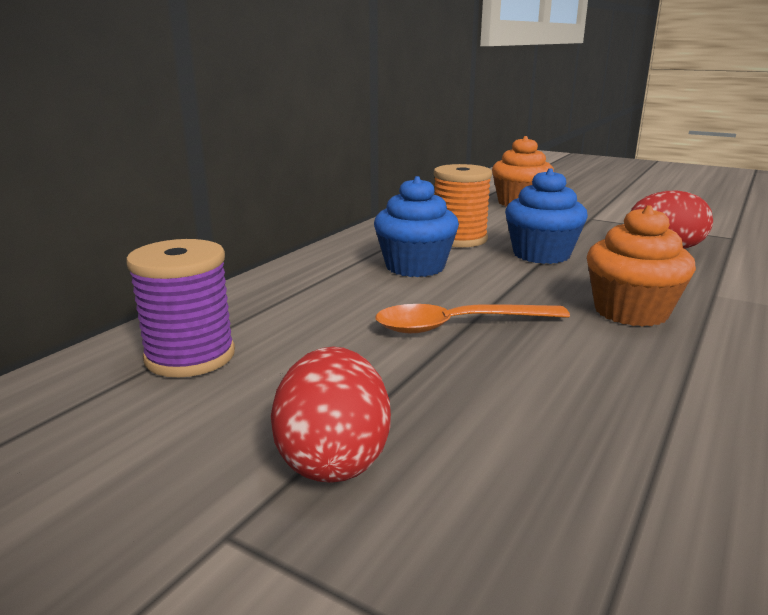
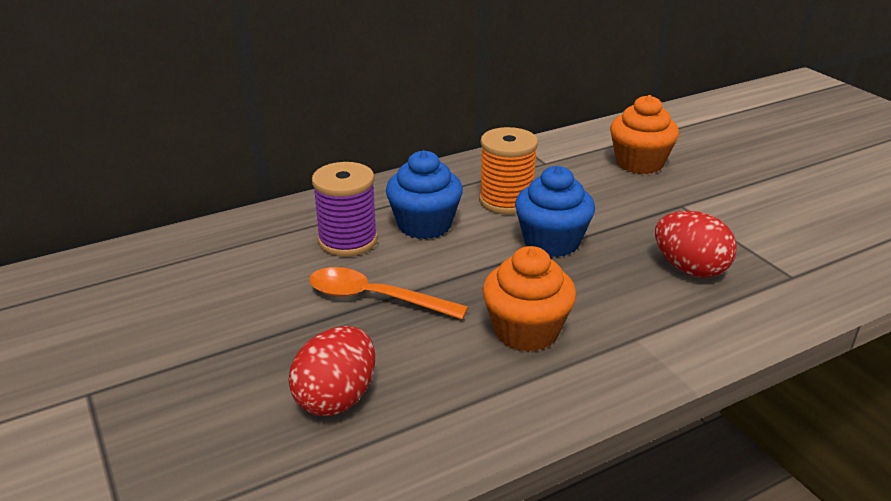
camera: 30 degrees right, 10 degrees up
(190, 356) = (183, 266): purple spool -> purple spool (348, 241)
(333, 459) = (178, 372): red egg -> red egg (336, 398)

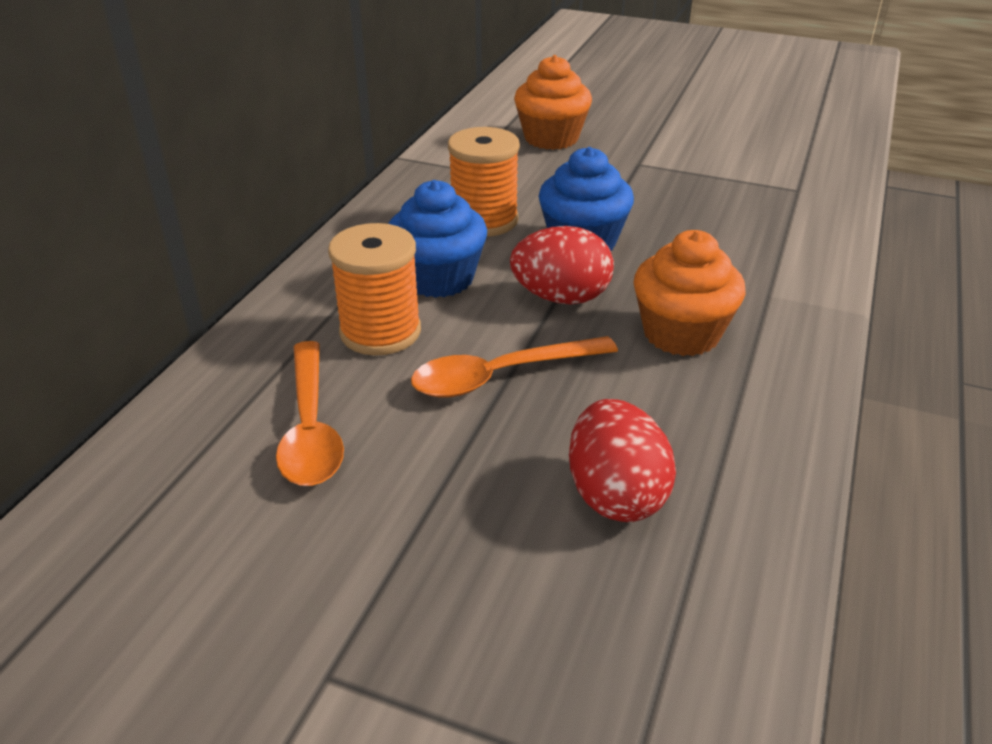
camera: 40 degrees left, 5 degrees up
(242, 274) = (310, 428): none -> orange spoon
(348, 241) = (380, 332): purple spool -> orange spool
(690, 269) = (722, 216): red egg -> red egg (561, 297)

